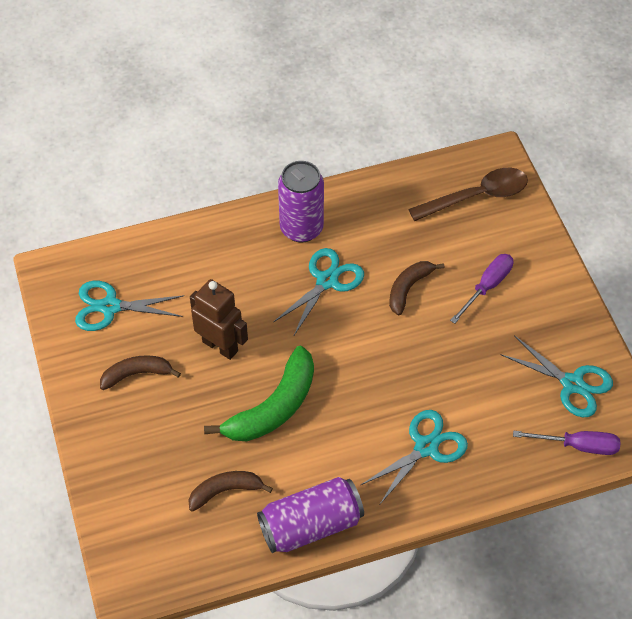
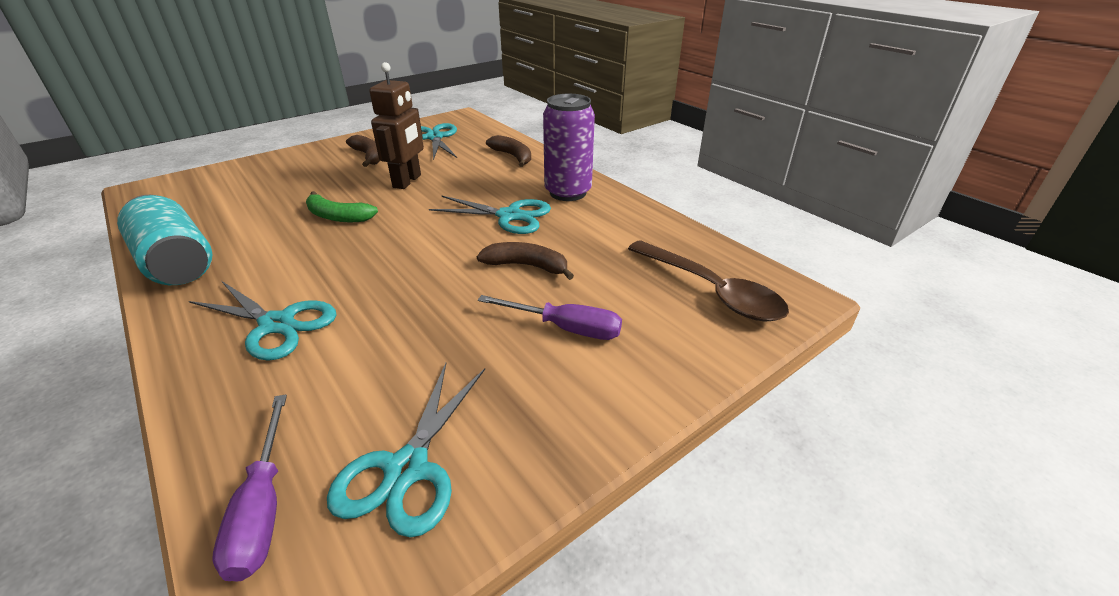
camera: 70 degrees right, 20 degrees down
(225, 491) = (235, 211): brown banana -> brown banana (513, 156)
(273, 407) = (338, 216): green banana -> green banana, size x0.59
(311, 525) = (177, 263): purple can -> turquoise can

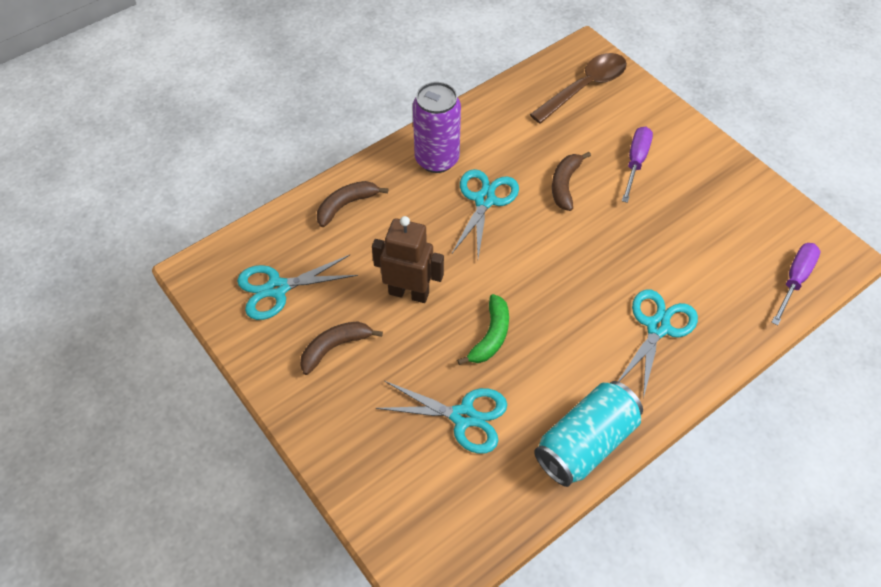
camera: 90 degrees left, 20 degrees up
(263, 508) = (794, 280): purple screwdriver -> purple screwdriver turned 45 degrees counterclockwise
(406, 469) = (758, 226): turquoise scissors -> turquoise scissors (464, 417)

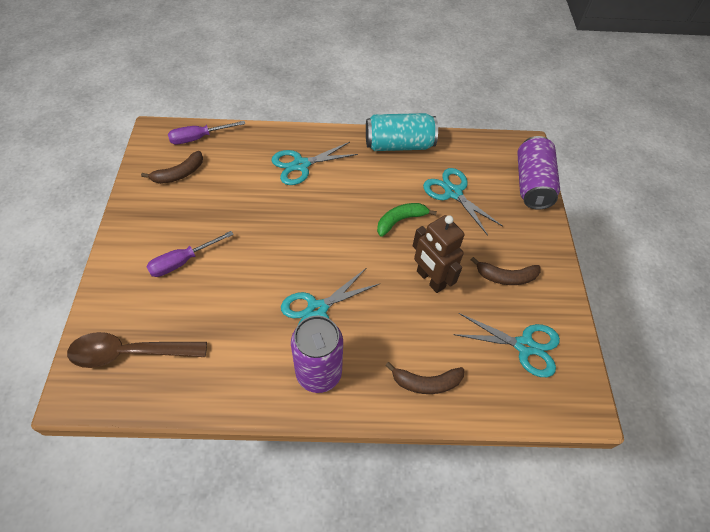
camera: 145 degrees left, 0 degrees up
(377, 507) = (532, 184): none -> purple can
(565, 185) = (249, 280): brown banana -> brown banana (179, 174)

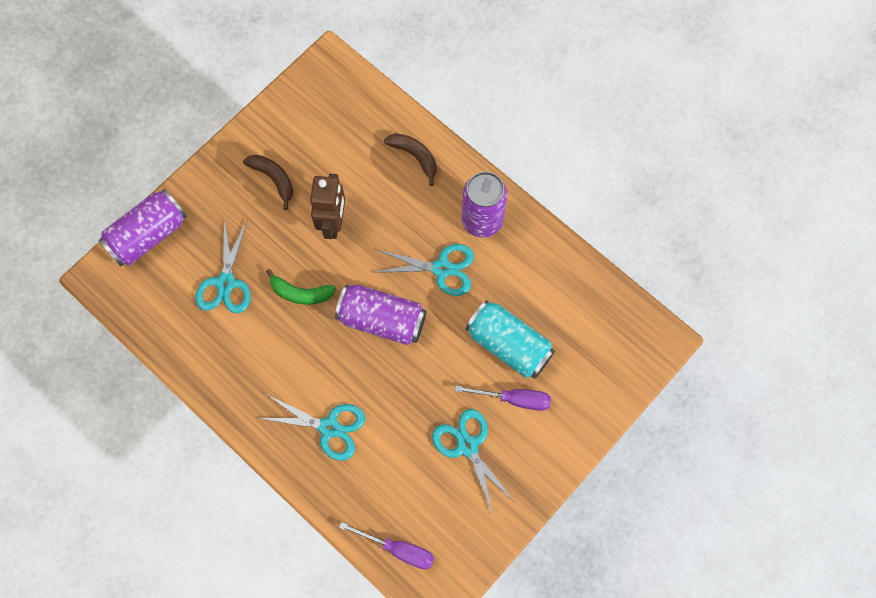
camera: 135 degrees left, 15 degrees up
(130, 353) = (605, 343): brown spoon -> none
(179, 174) = (451, 511): brown banana -> none
(328, 244) = (382, 320): none -> purple can
(399, 145) = (214, 376): turquoise can -> turquoise can (508, 345)
(525, 346) = (321, 124): turquoise scissors -> turquoise scissors (467, 445)

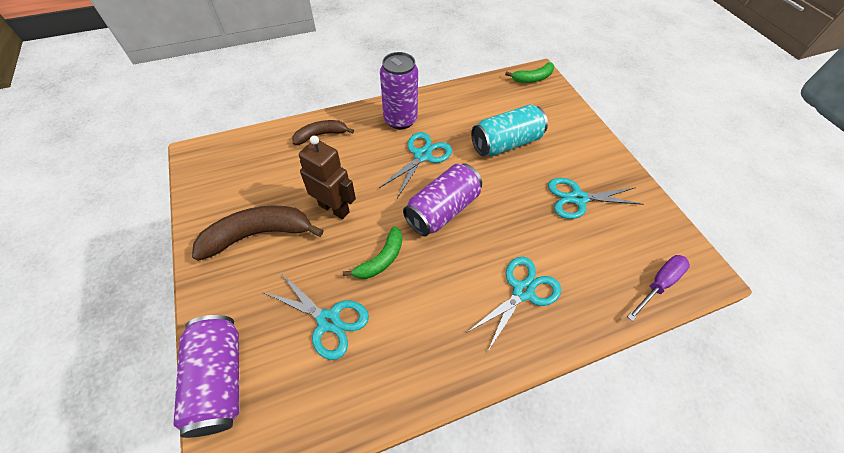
camera: 65 degrees left, 15 degrees down
(273, 179) = (258, 234): brown banana -> brown banana, size x1.68
(514, 399) = (550, 156): purple screwdriver -> none
(644, 335) = (533, 78): none -> green banana

